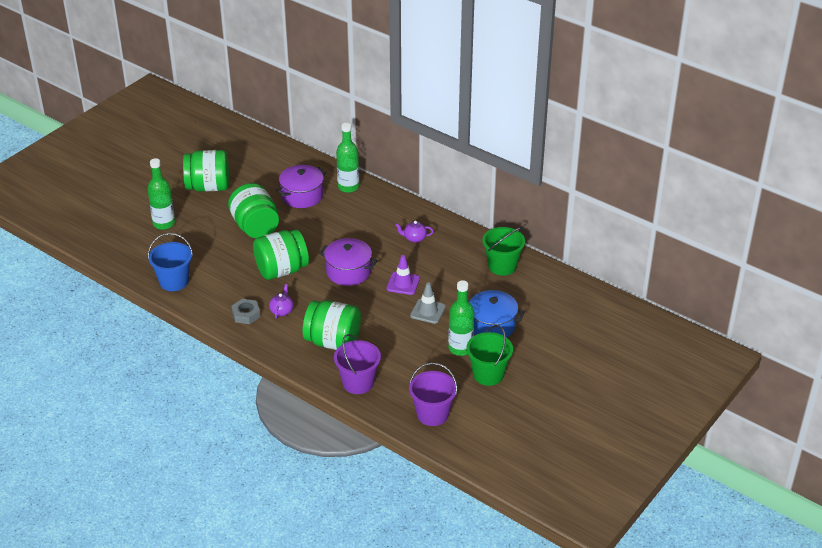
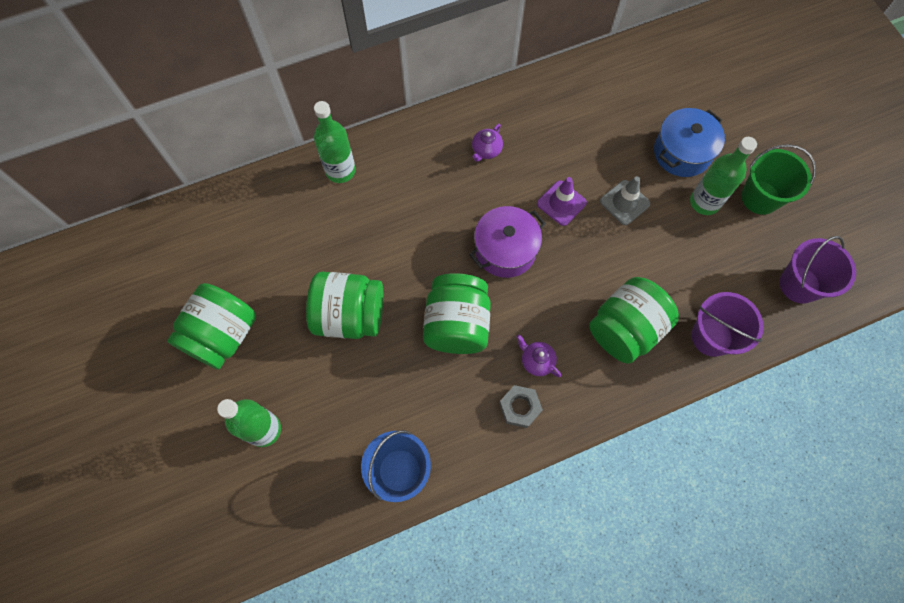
camera: 60 degrees left, 30 degrees up
(302, 196) = (322, 230): purple pot -> none
(502, 266) = (588, 91): green bucket -> none

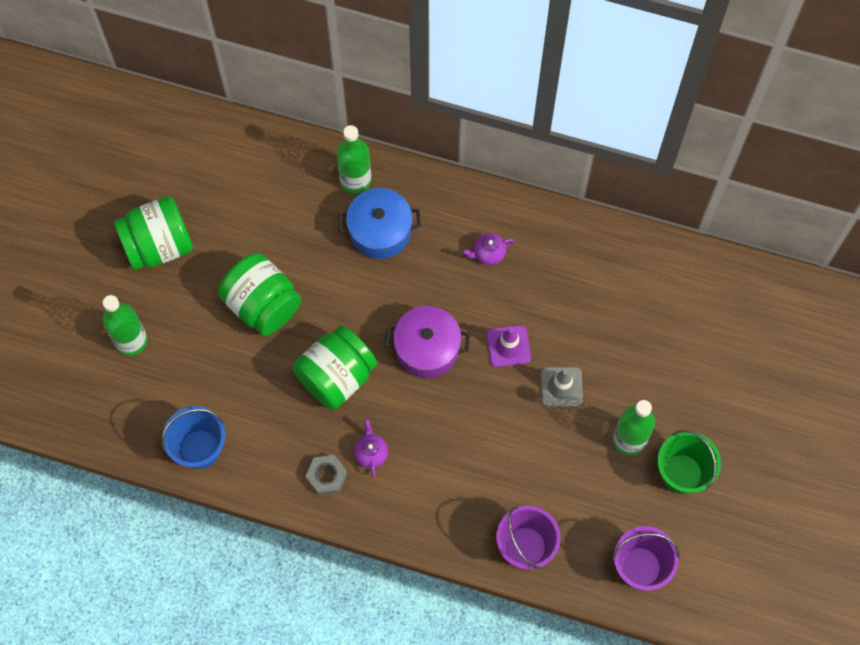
camera: 40 degrees right, 0 degrees up
(625, 329) = (462, 486): green jar -> none
(682, 152) = (653, 384): blue pot -> blue pot (380, 231)

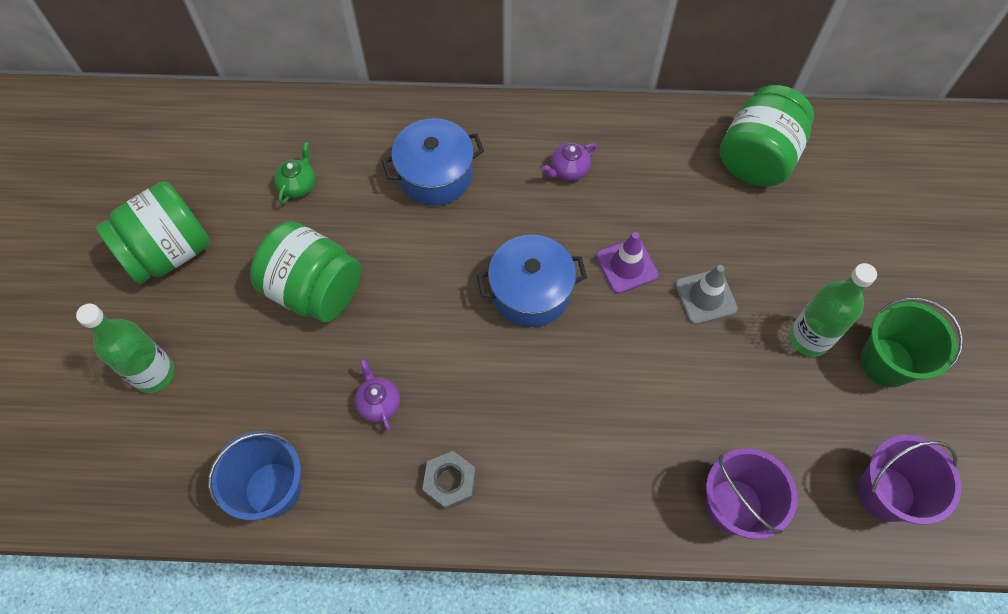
camera: 15 degrees left, 5 degrees down
(269, 213) = (298, 185): none -> green teapot
(336, 376) = (428, 352): green jar -> green jar (757, 157)
(355, 180) = (391, 128): green bottle -> none
(371, 453) = (499, 436): purple teapot -> purple teapot (379, 403)
(427, 348) = (530, 292): purple pot -> blue pot

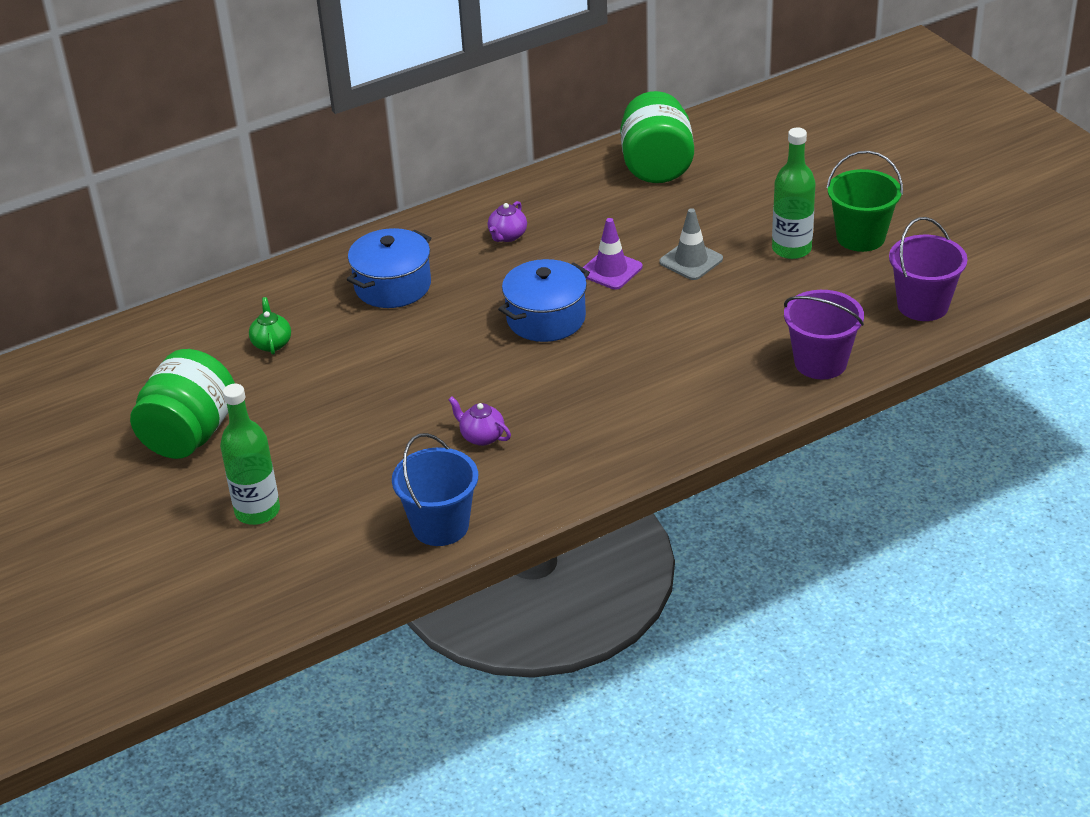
camera: 30 degrees left, 25 degrees down
(314, 289) = (354, 398): green jar -> none
(450, 482) = (587, 452): grey nut -> none

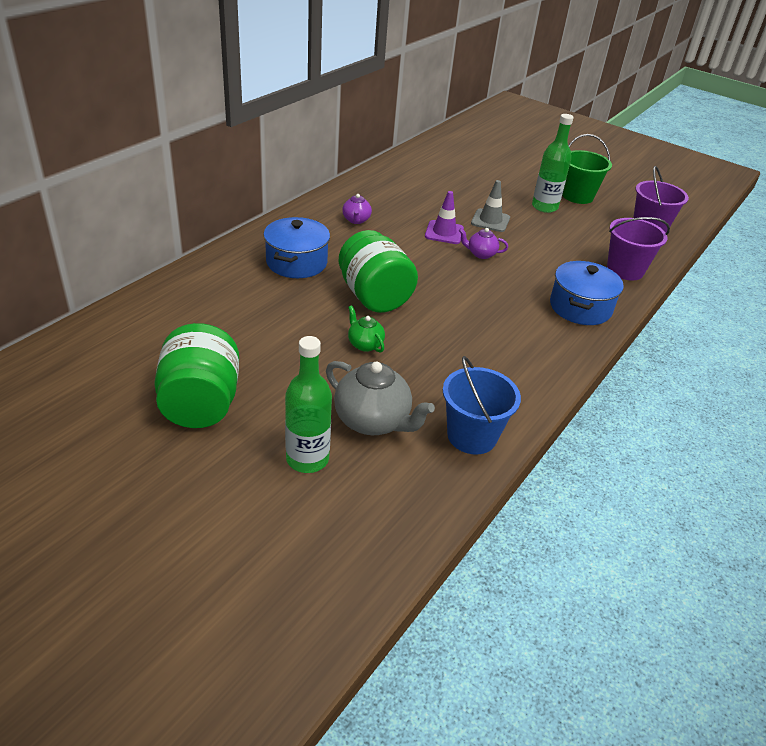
camera: 30 degrees left, 0 degrees up
(272, 343) = (227, 317): green teapot -> green teapot (365, 344)
(348, 488) = (373, 421): none -> grey teapot
(481, 436) = (447, 358): purple teapot -> purple teapot (481, 254)
(546, 318) = (426, 268): blue pot -> blue pot (580, 307)
(656, 166) = (420, 170): green jar -> green jar (374, 297)

